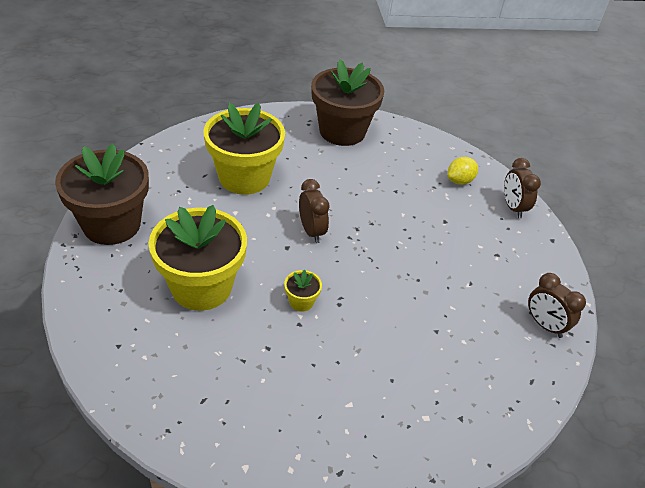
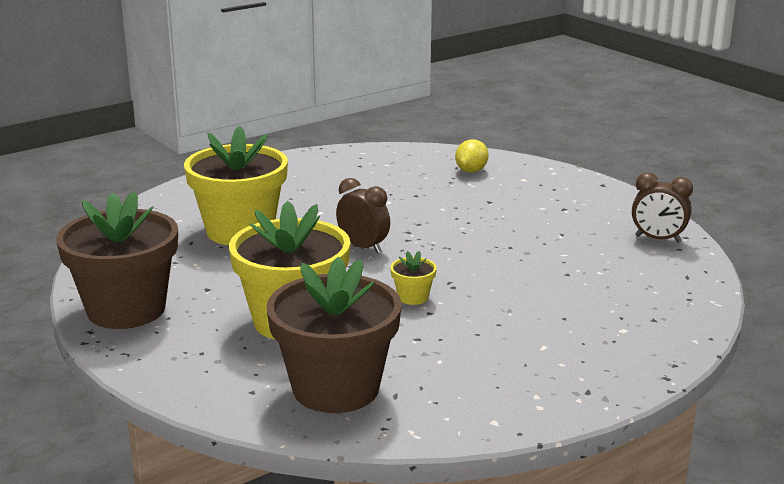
camera: 25 degrees left, 20 degrees down
(342, 131) = (308, 169): brown flower pot -> brown flower pot (336, 388)
(513, 207) = (542, 174): brown clock -> none

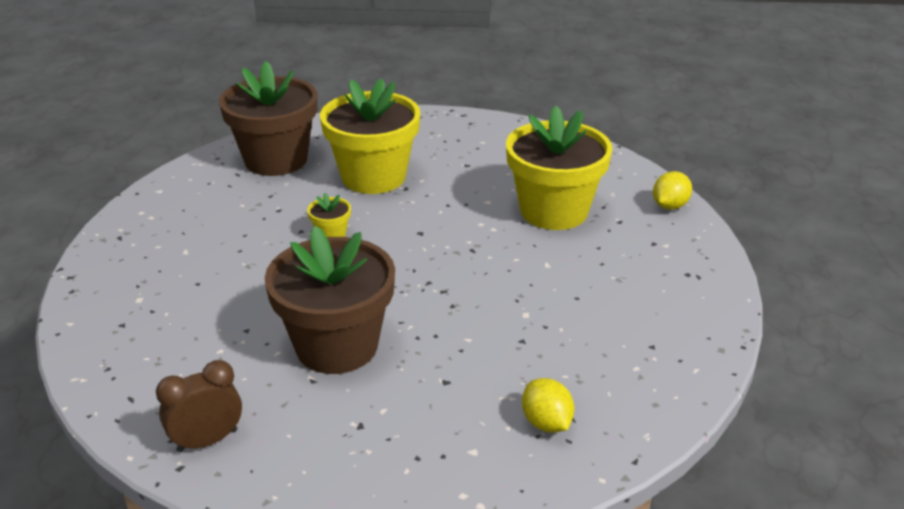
camera: 130 degrees right, 10 degrees up
(126, 310) = (476, 131): brown flower pot -> brown flower pot (337, 346)
(173, 198) = (669, 206): none -> yellow lemon
(363, 247) = (444, 253): brown clock -> none

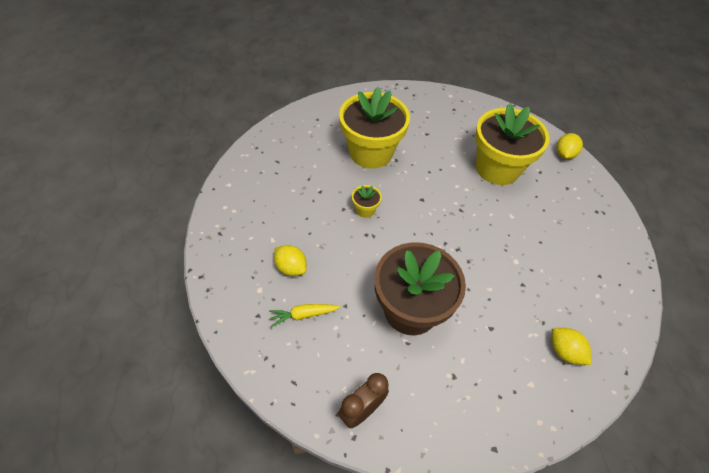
camera: 15 degrees left, 20 degrees up
(183, 332) = (303, 315): none -> yellow carrot
(194, 282) = (291, 267): none -> yellow lemon
(276, 160) = (298, 144): brown flower pot -> none

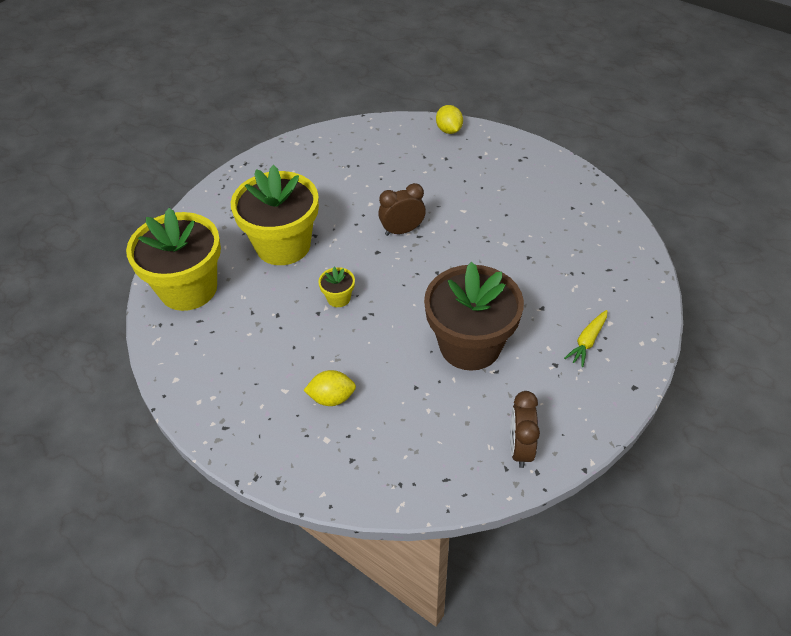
camera: 40 degrees left, 5 degrees down
(303, 315) = (390, 424): yellow carrot -> yellow carrot (587, 341)
(454, 198) = (402, 230): none -> brown clock
(497, 168) = (409, 179): yellow flower pot -> yellow flower pot (188, 288)
(564, 351) = (606, 281): yellow lemon -> none

